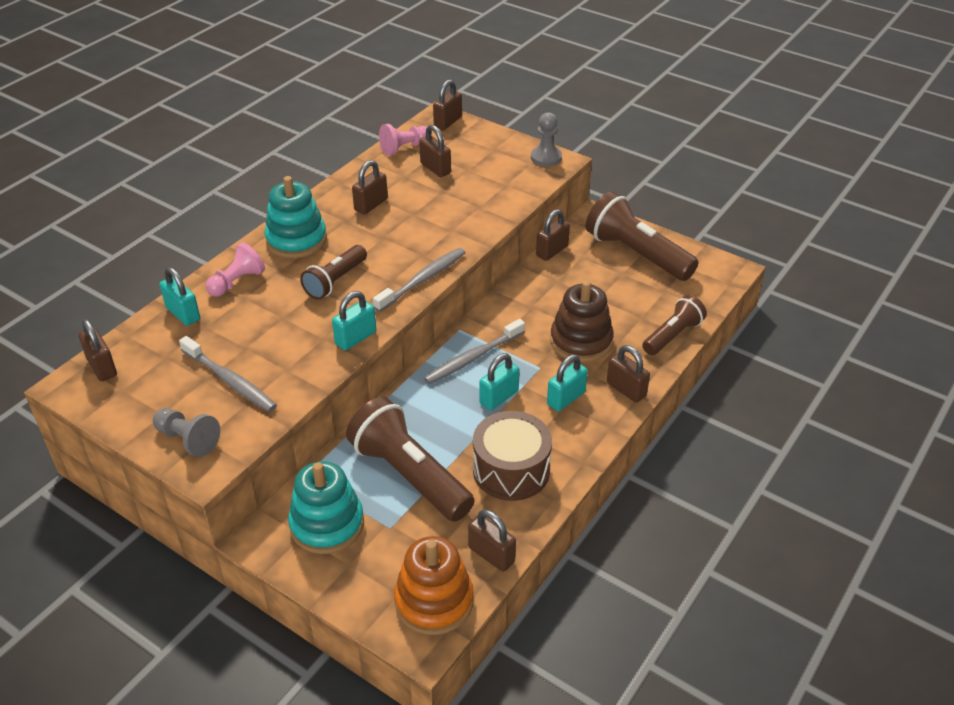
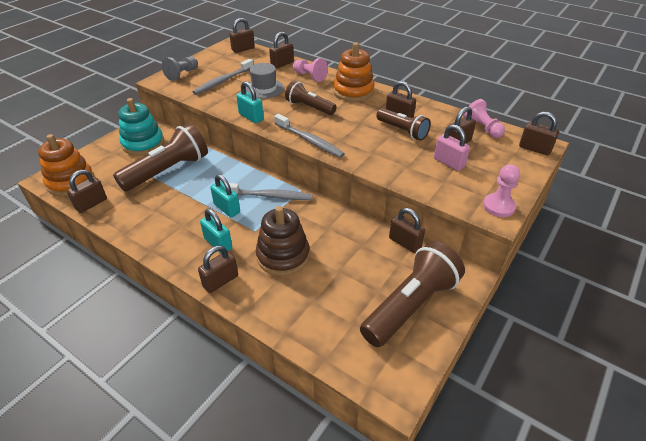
camera: 90 degrees right, 0 degrees up
(183, 314) = (282, 64): turquoise padlock -> brown padlock
(268, 330) = (264, 88): none -> grey hat
(296, 240) = (353, 91): turquoise stacking toy -> orange stacking toy
(473, 178) = (449, 162): none -> pink padlock
(473, 358) = (270, 196): grey toothbrush -> grey toothbrush turned 135 degrees clockwise
(511, 470) = (156, 213): brown drum -> none
(546, 158) = (498, 206): grey pawn -> pink pawn
(672, 335) = (286, 322): brown flashlight -> brown flashlight (402, 131)

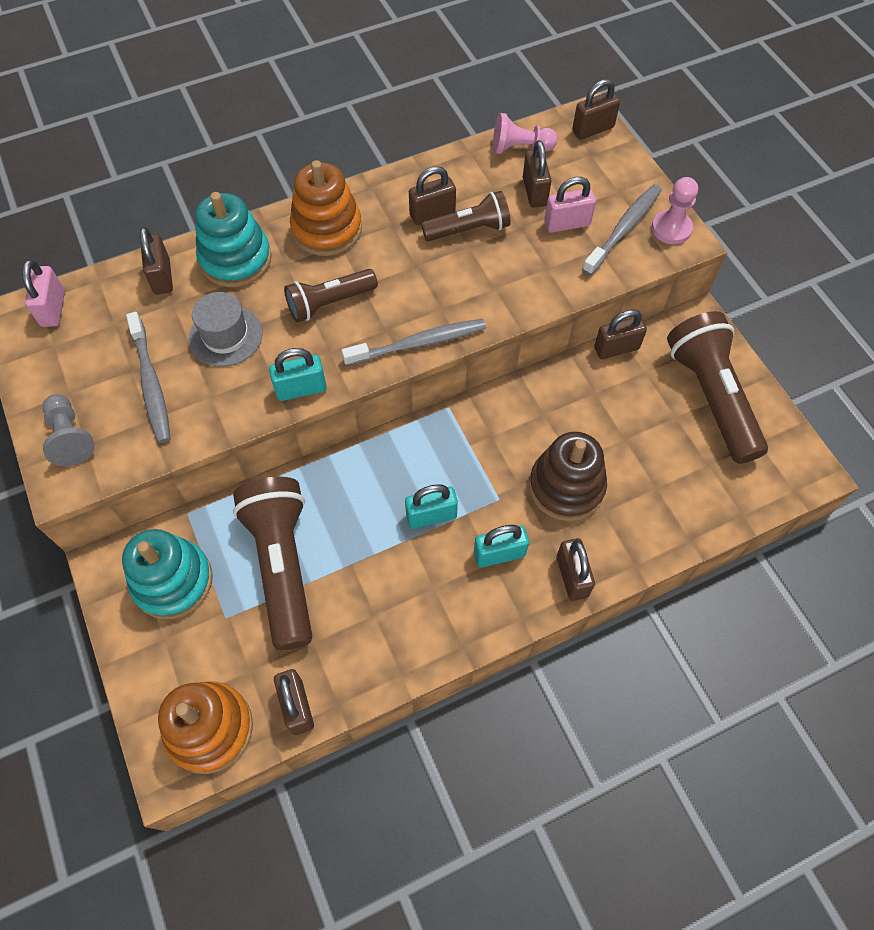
camera: 60 degrees left, 20 degrees up
(243, 49) = (53, 308): brown padlock -> pink padlock
(270, 196) = (438, 451): grey toothbrush -> grey toothbrush (624, 229)
(309, 76) = (236, 259): pink pawn -> turquoise stacking toy

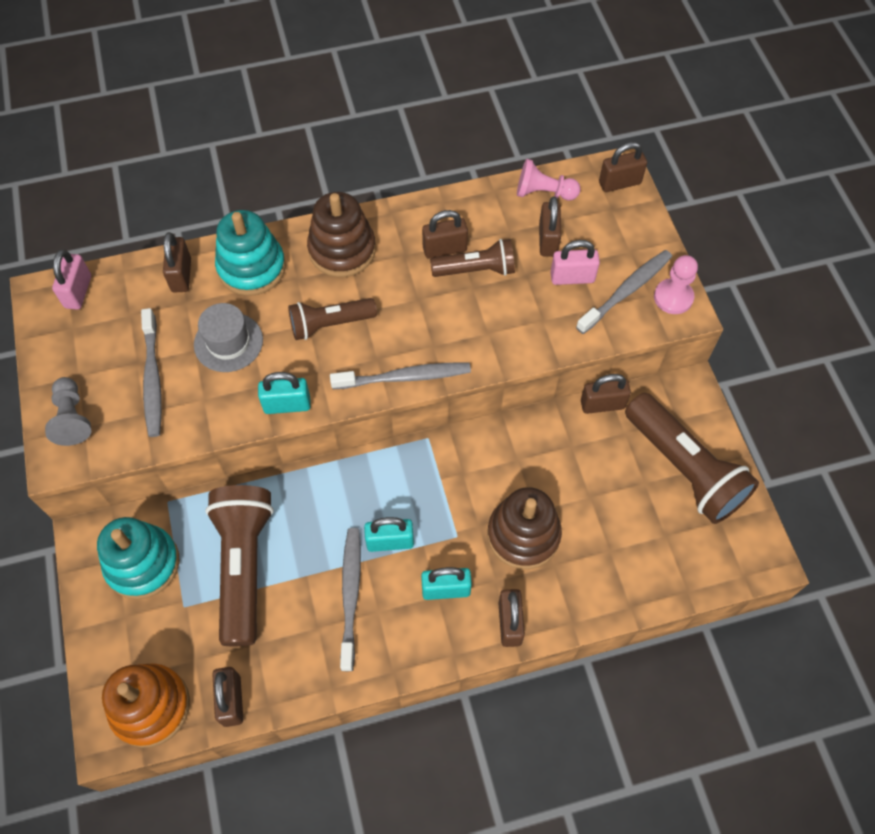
camera: 10 degrees right, 0 degrees up
(327, 229) = (342, 250): orange stacking toy -> brown stacking toy
(401, 576) = (351, 595): none -> grey toothbrush
(711, 397) = (684, 468): brown flashlight -> brown flashlight turned 150 degrees clockwise

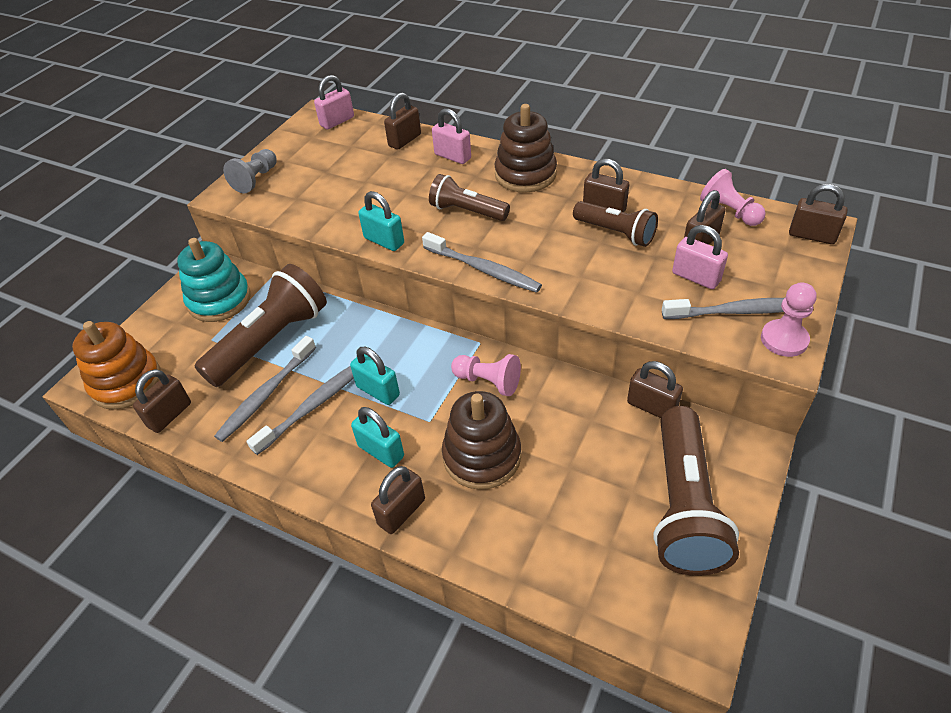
camera: 45 degrees right, 15 degrees down
(152, 378) = (323, 183): grey toothbrush -> grey toothbrush (266, 394)
(228, 342) = (390, 188): grey hat -> none
(252, 268) = (452, 156): turquoise stacking toy -> pink padlock
(468, 469) = (488, 381): none -> pink pawn

